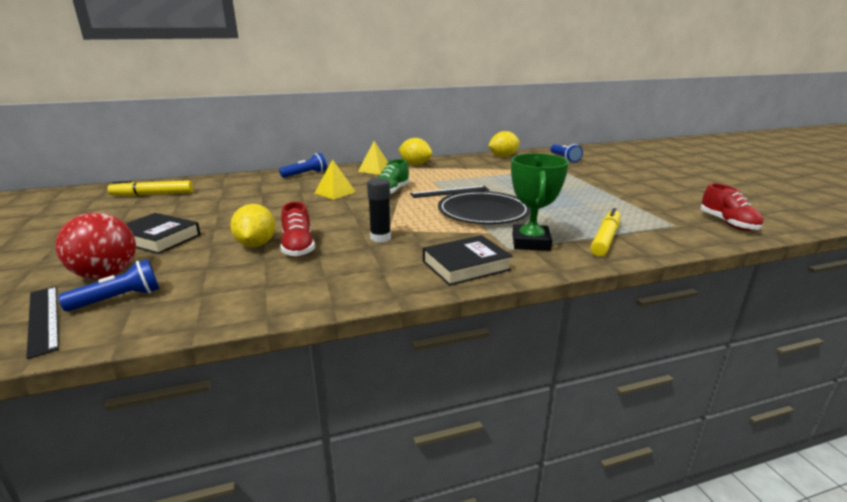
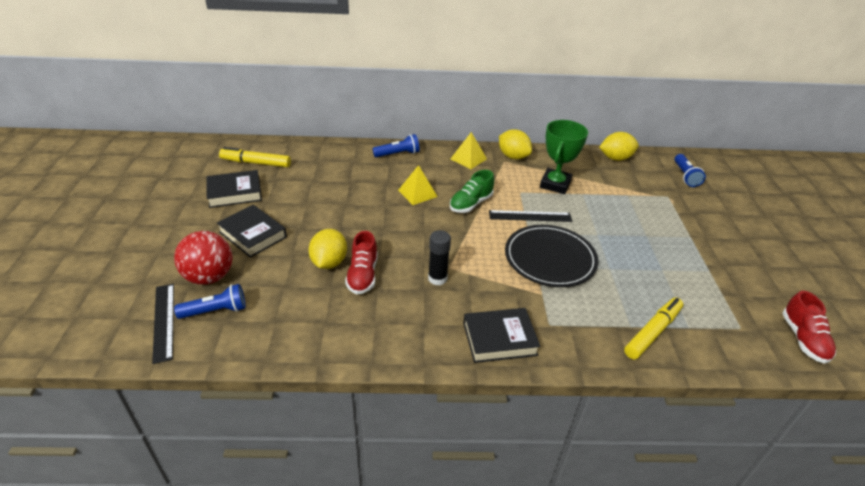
camera: 15 degrees right, 15 degrees up
(130, 215) = (235, 193): none -> black book
(530, 242) = (574, 320): green trophy -> green trophy (555, 184)

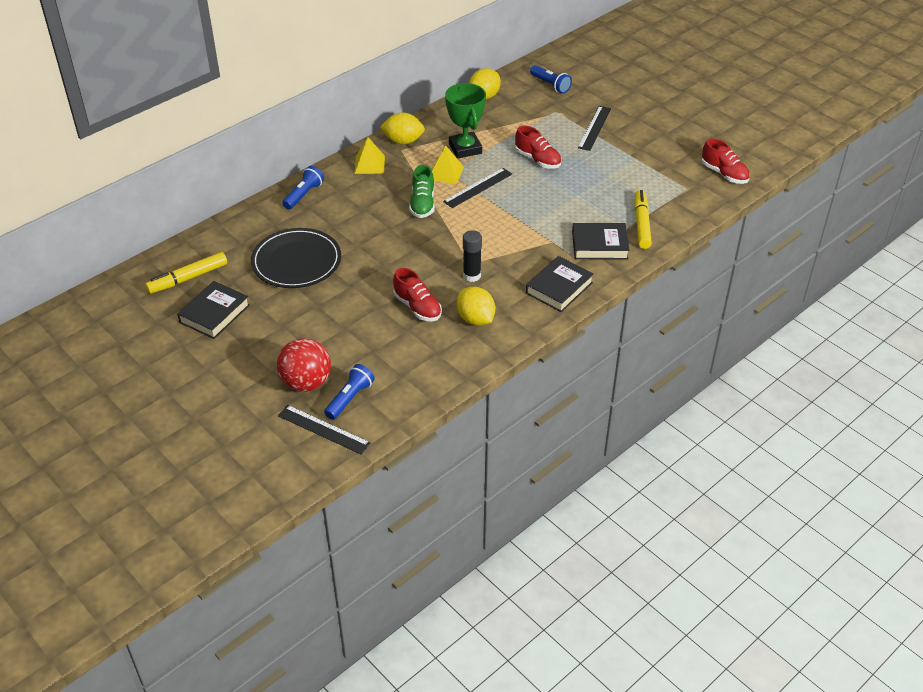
camera: 40 degrees left, 5 degrees up
(252, 234) = (288, 334): black book -> black book (599, 245)
(329, 262) = (380, 315): yellow lemon -> yellow lemon (475, 319)
(417, 193) = (369, 220): yellow pyramid -> yellow pyramid (446, 173)
(550, 258) = (528, 212): black plate -> black plate (296, 261)
(608, 223) = (537, 160): none -> red shoe
(692, 226) = (594, 128): none -> black ruler

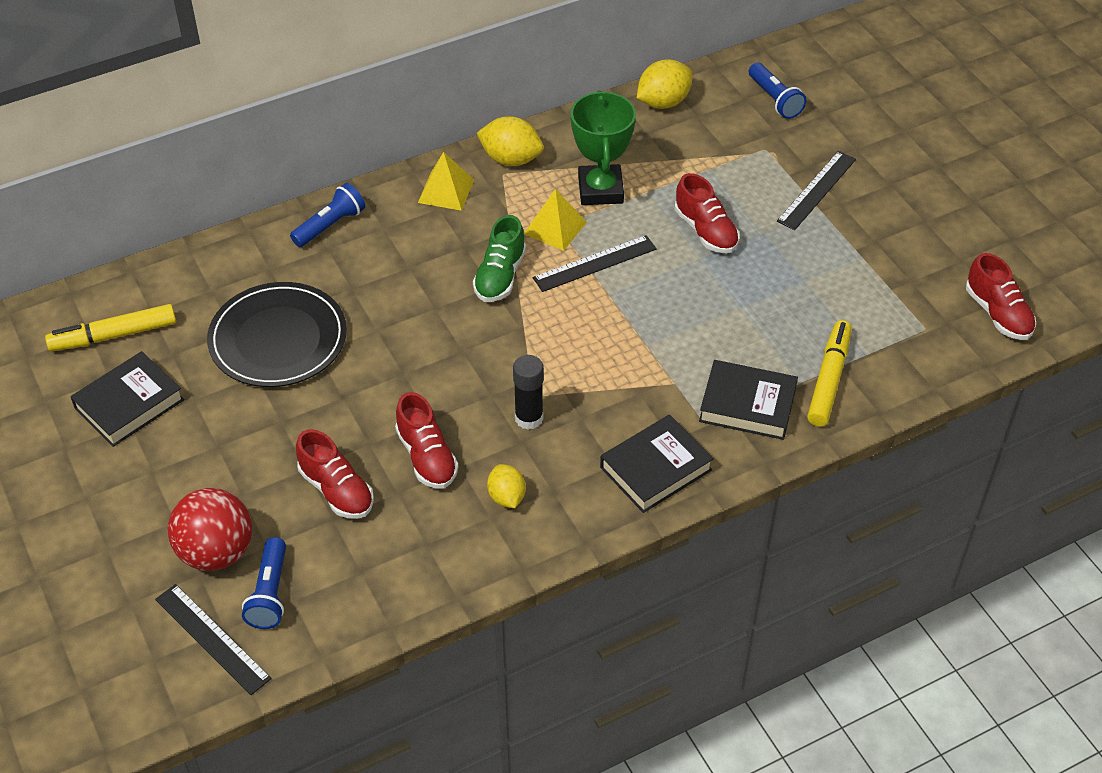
camera: 15 degrees right, 5 degrees up
(350, 398) = (270, 593): blue flashlight -> blue flashlight turned 135 degrees clockwise
(368, 335) = (336, 490): none -> red shoe
(475, 319) = (506, 497): yellow lemon -> yellow lemon, size x0.65

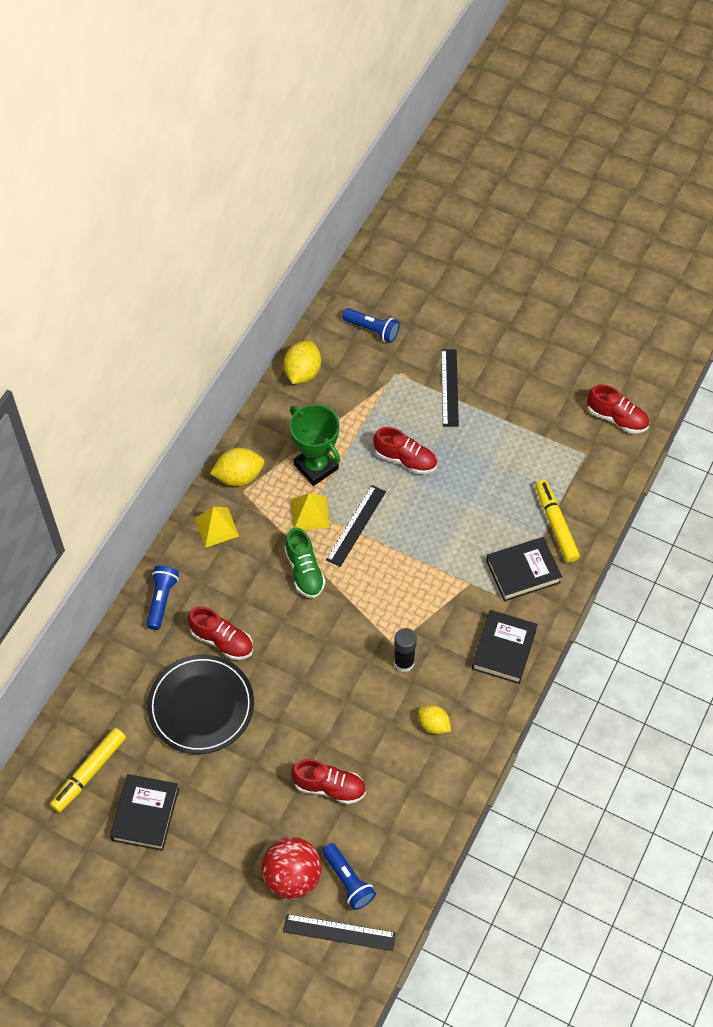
camera: 35 degrees left, 10 degrees up
(427, 457) = (365, 729): red shoe -> red shoe (222, 641)

